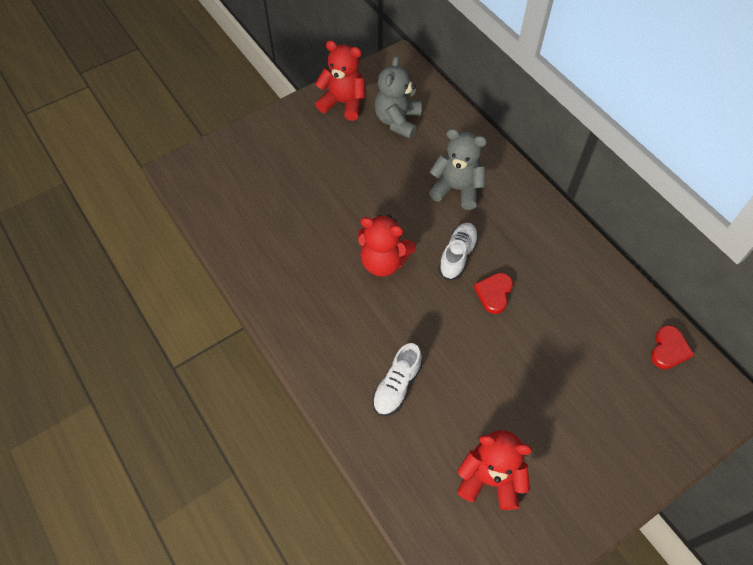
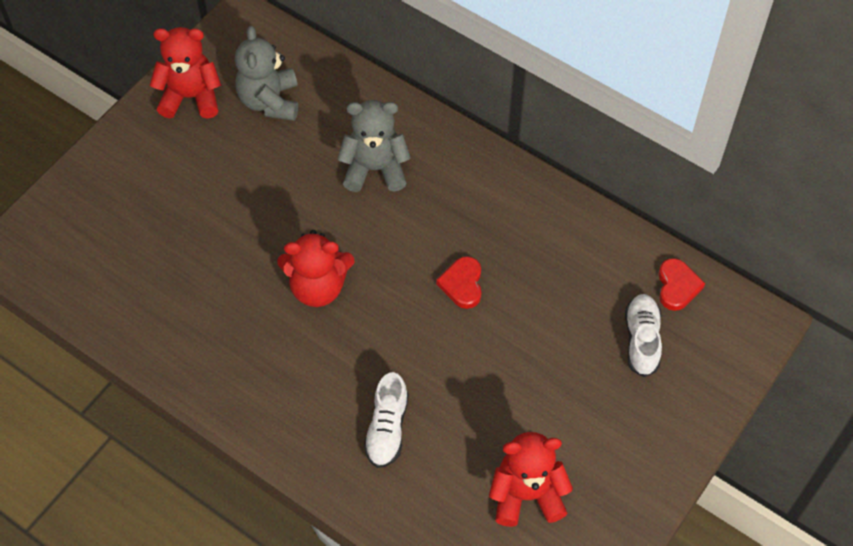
camera: 20 degrees left, 0 degrees up
(457, 256) = (404, 252): white shoe -> white shoe (641, 340)

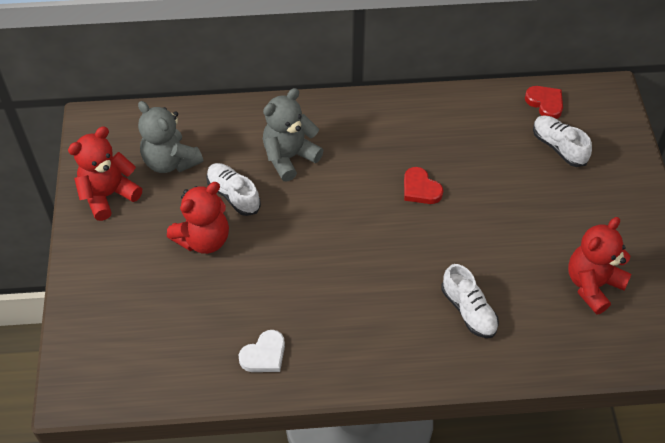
camera: 40 degrees left, 5 degrees down
(179, 333) = (264, 355): none -> white heart
(292, 170) = (233, 195): none -> white shoe
(318, 287) = (330, 256): red teddy bear -> red teddy bear (204, 239)

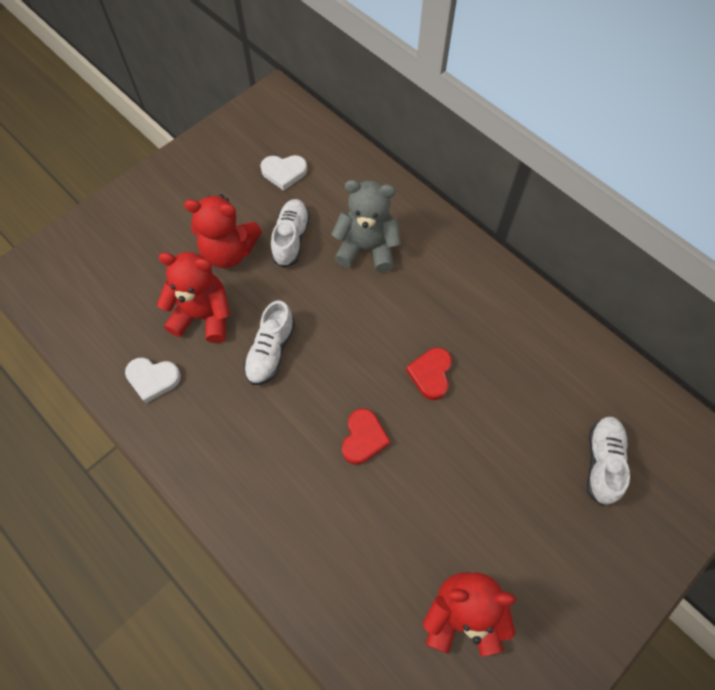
camera: 50 degrees right, 10 degrees up
(108, 195) = (215, 159): red teddy bear -> red teddy bear (203, 316)
(171, 161) = (284, 172): grey teddy bear -> white heart
(468, 310) = (332, 514): white shoe -> white shoe (270, 351)
(545, 103) = (644, 411): red heart -> red heart (363, 438)

